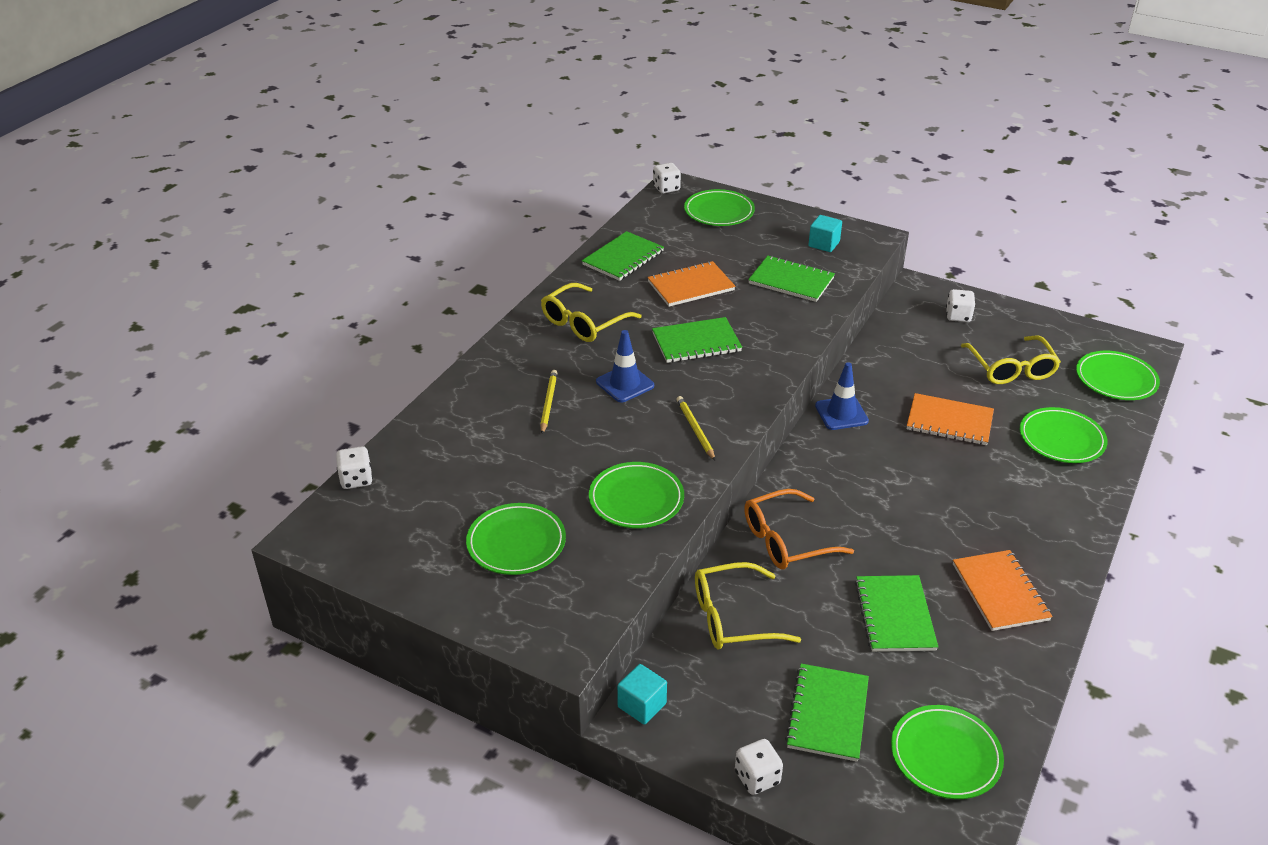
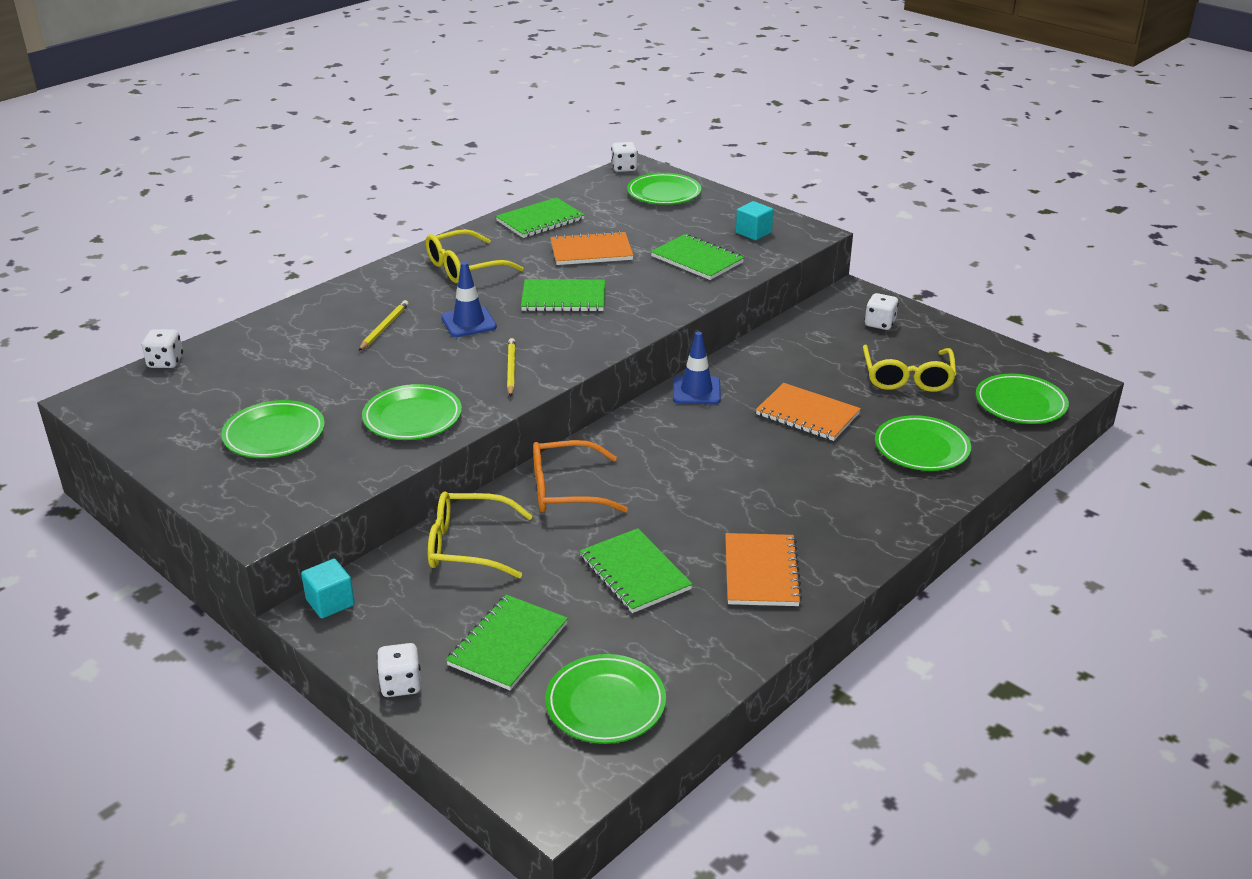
camera: 15 degrees right, 5 degrees down
(895, 615) = (635, 573): green notebook -> green notebook turned 45 degrees counterclockwise

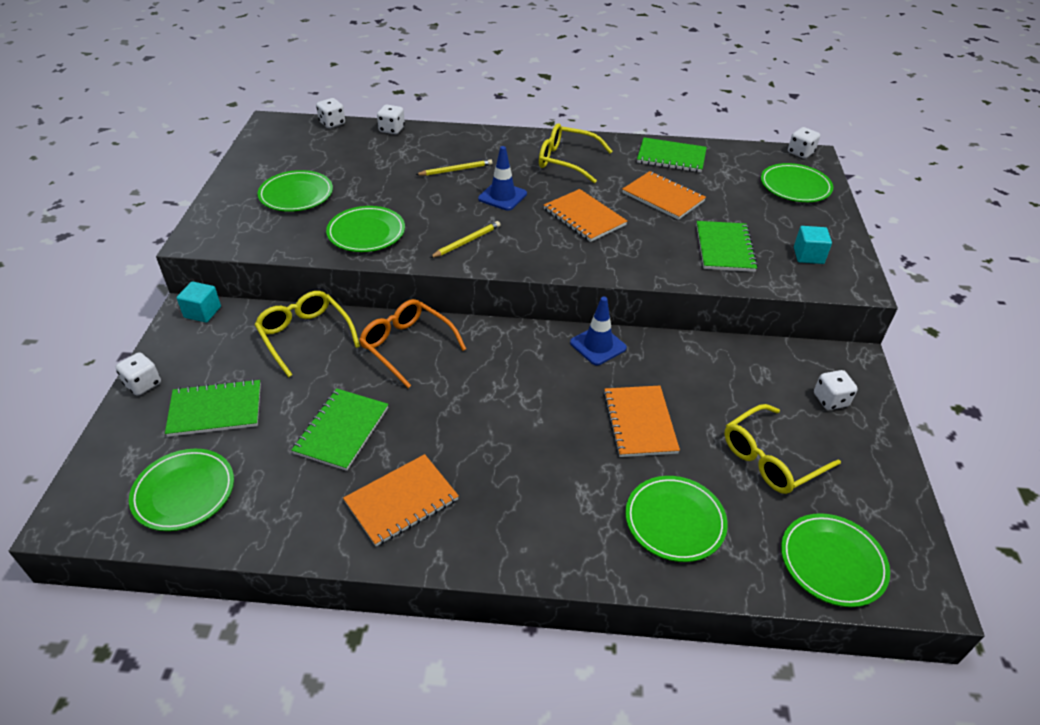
camera: 50 degrees right, 10 degrees up
(245, 332) = (392, 129): none -> white dice
(563, 298) = (584, 217): green notebook -> orange notebook

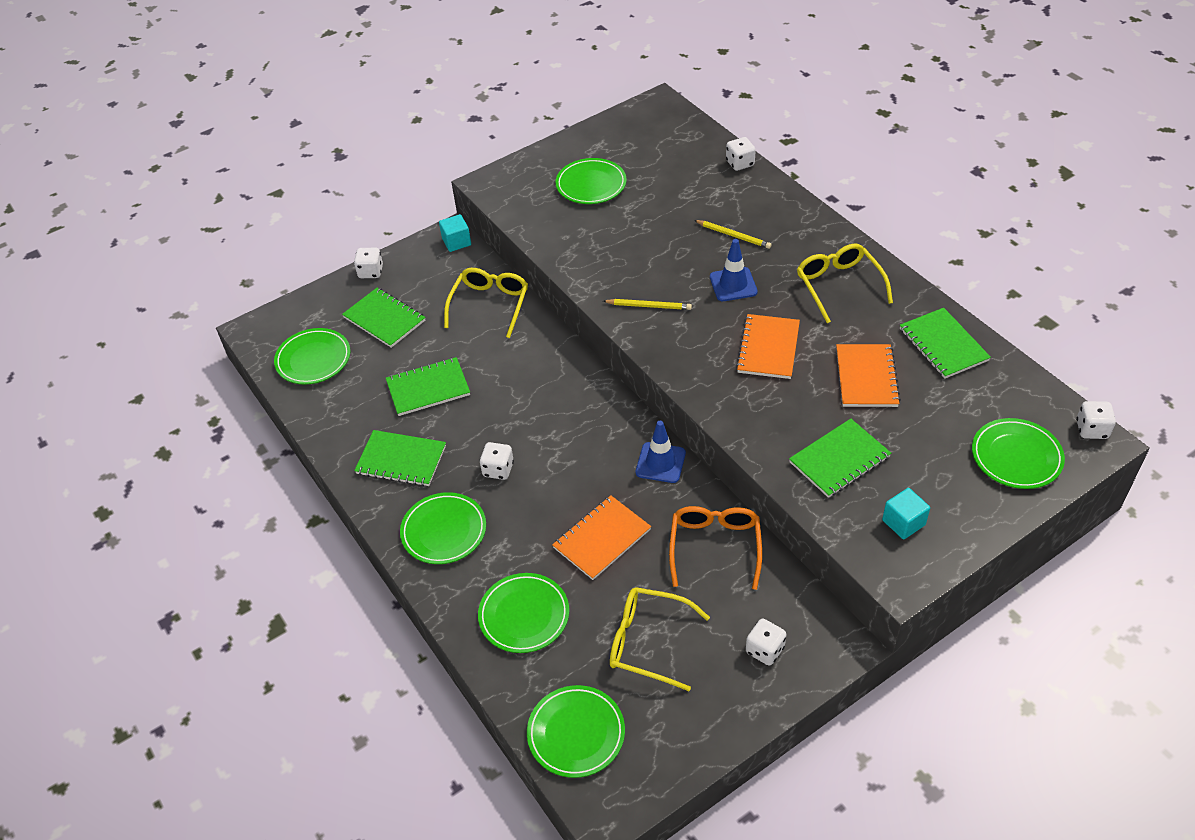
camera: 55 degrees right, 5 degrees up
(332, 123) = (703, 129): white dice -> white dice (498, 469)
(366, 233) = (593, 250): green plate -> green plate (444, 531)
(401, 501) = (401, 460): orange notebook -> green notebook
(407, 346) = (538, 360): orange glasses -> orange glasses (715, 547)

